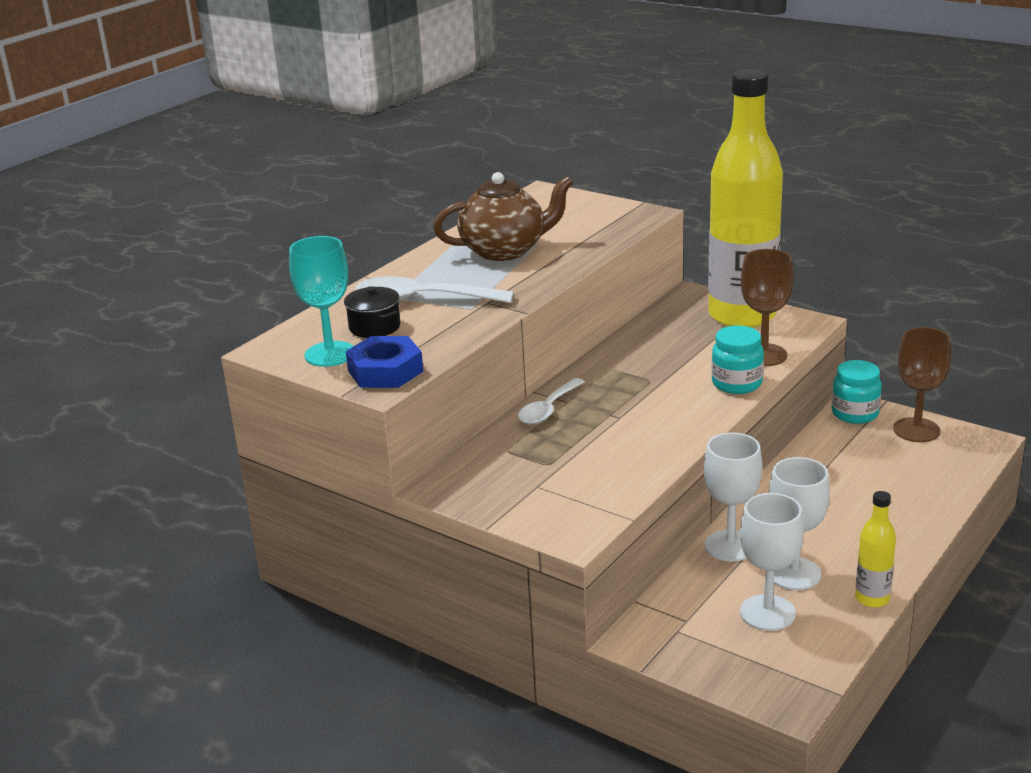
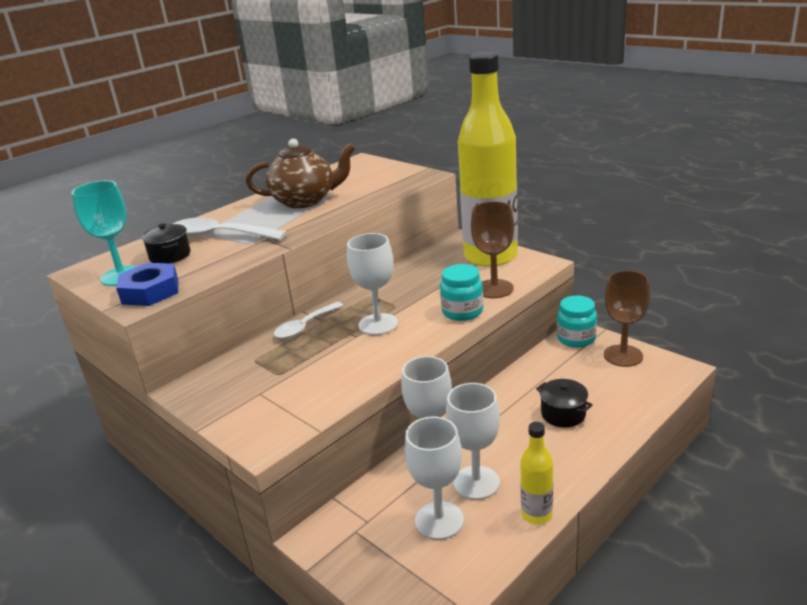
camera: 10 degrees right, 0 degrees up
(640, 402) = (378, 324): none -> white goblet
(867, 497) = (563, 414): none -> black pot

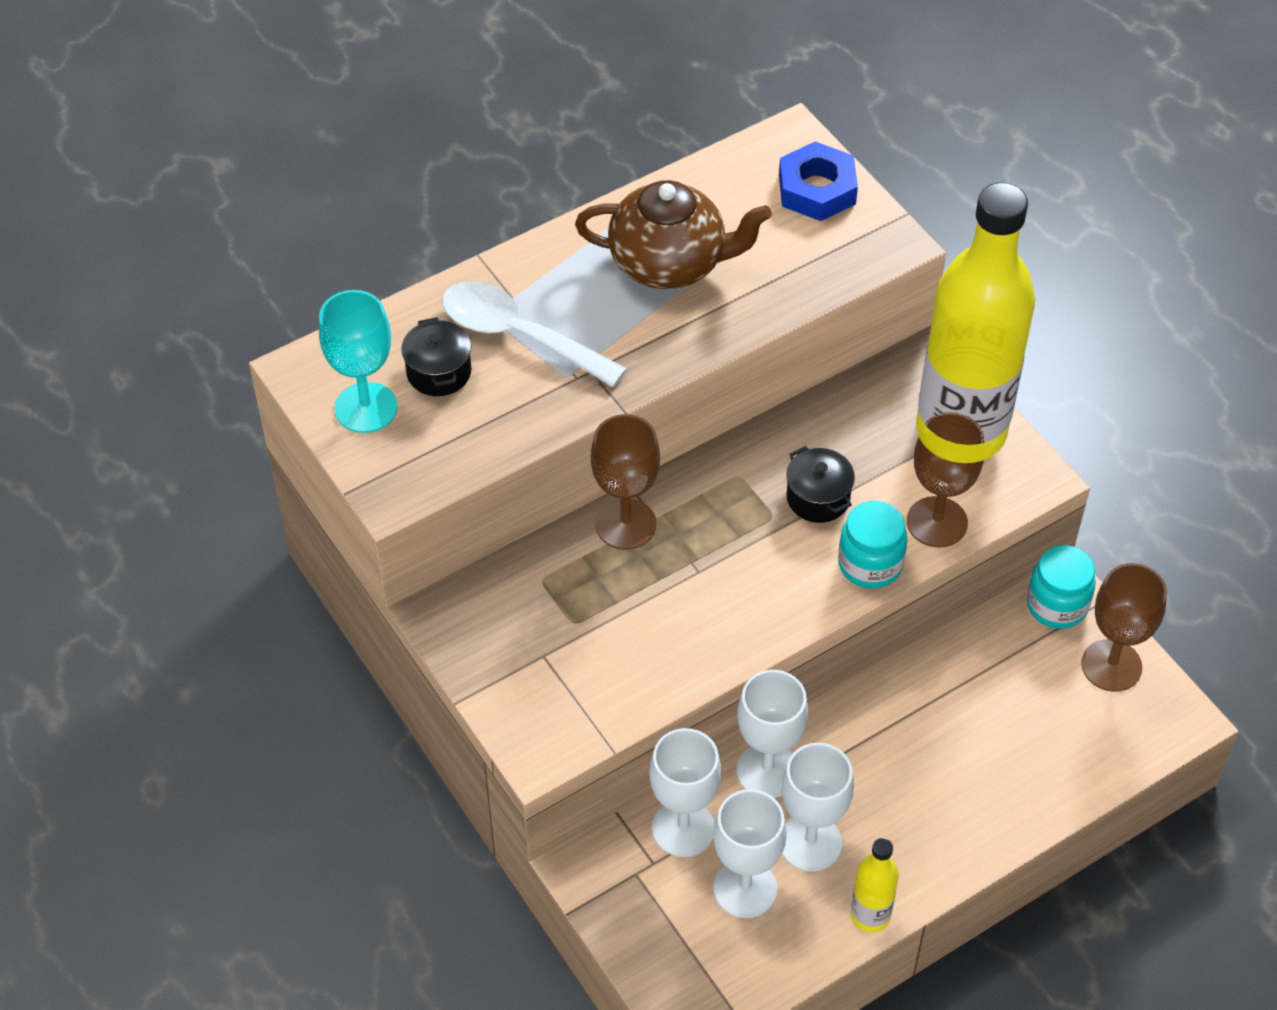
camera: 10 degrees right, 25 degrees up
(150, 291) = (410, 467): blue nut -> blue nut (817, 189)
(305, 326) = (625, 524): white spoon -> brown goblet
(378, 324) = (736, 554): white goblet -> white goblet (683, 828)
(563, 414) = (971, 757): black pot -> black pot (818, 498)

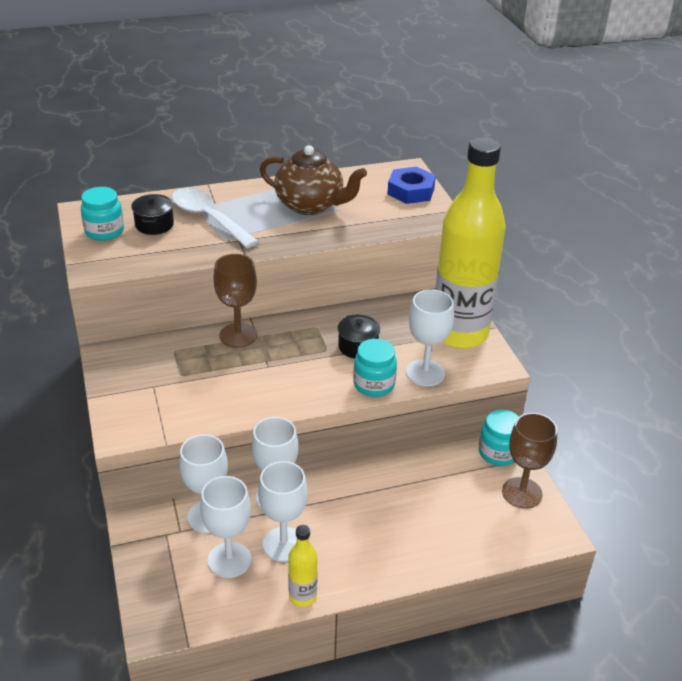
camera: 15 degrees right, 15 degrees down
(366, 408) = (104, 231): turquoise goblet -> turquoise jar
(937, 522) = (425, 373): brown goblet -> white goblet

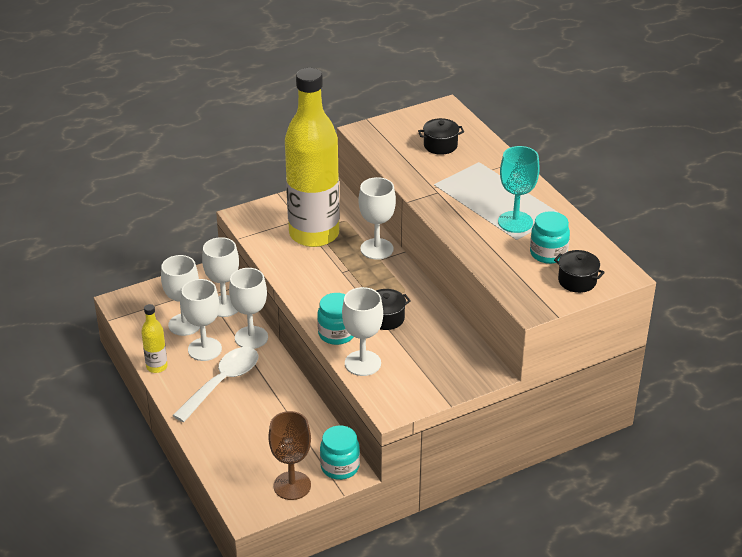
camera: 80 degrees right, 0 degrees up
(104, 231) = (419, 124): turquoise jar -> turquoise jar (548, 253)
(208, 218) = (464, 170): white spoon -> white spoon (222, 382)
(238, 335) = (377, 249): brown goblet -> white goblet
(310, 205) = (515, 222): brown teapot -> turquoise goblet
(411, 191) = (577, 281): blue nut -> black pot
(459, 333) = (430, 381): yellow bottle -> yellow bottle (314, 234)

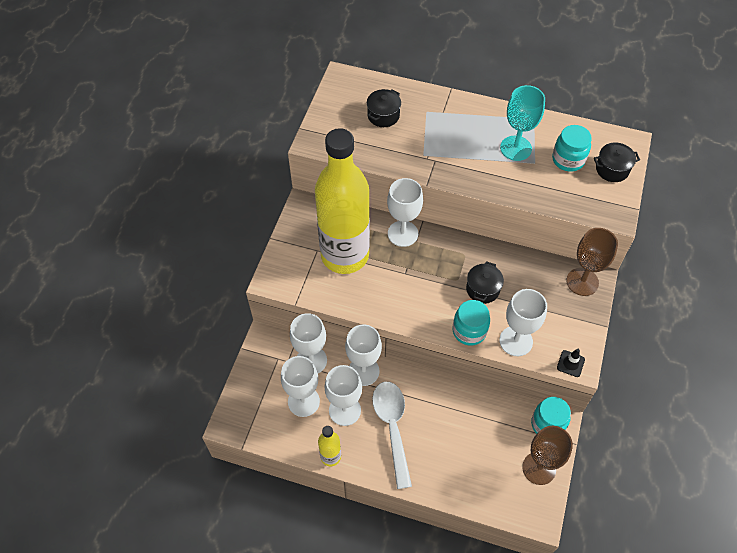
camera: 45 degrees left, 20 degrees up
(384, 405) = (570, 363): none -> black traffic cone
(475, 367) = (582, 282): none -> brown goblet

